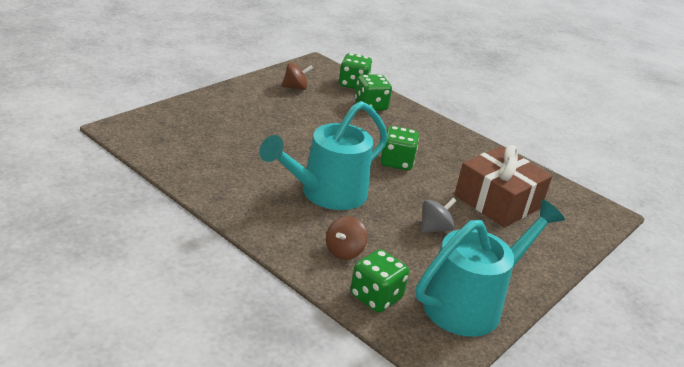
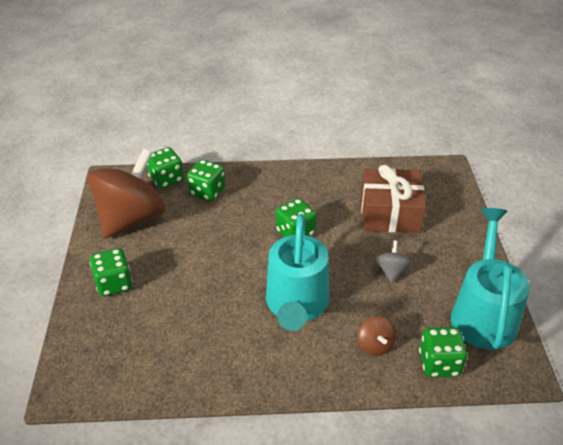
camera: 40 degrees left, 10 degrees up
(230, 107) = (114, 284): none -> green dice
(295, 87) = (131, 218): brown spinning top -> brown spinning top, size x2.43

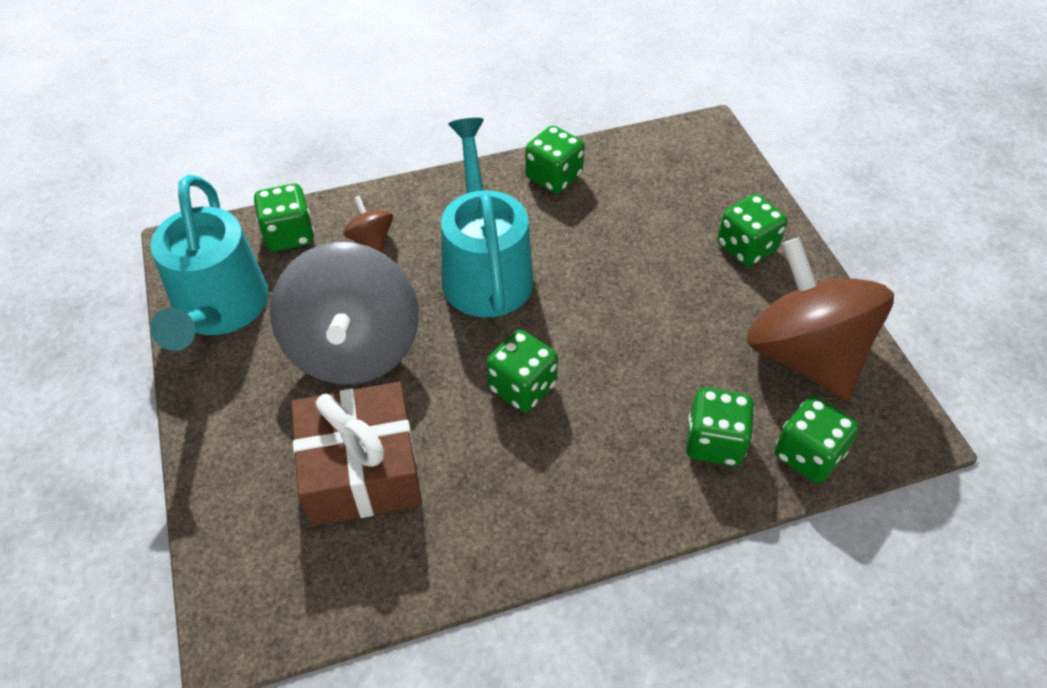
camera: 165 degrees right, 10 degrees up
(131, 218) = (804, 355): brown spinning top -> brown spinning top turned 135 degrees clockwise
(217, 371) = (554, 177): none -> green dice
(391, 271) = (354, 349): grey spinning top -> grey spinning top, size x2.43

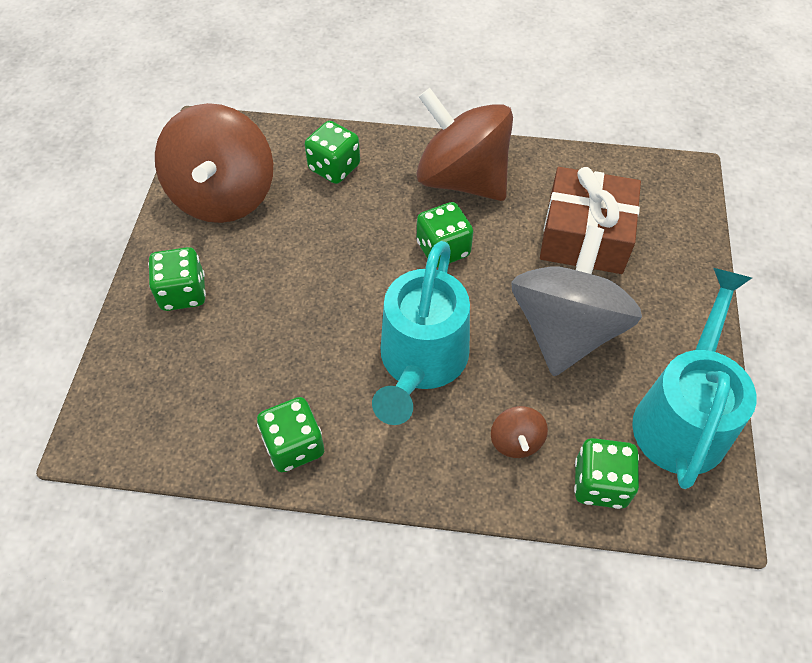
camera: 155 degrees left, 5 degrees up
(548, 491) = (462, 179): none -> brown spinning top
(808, 455) = (282, 140): green dice -> none

